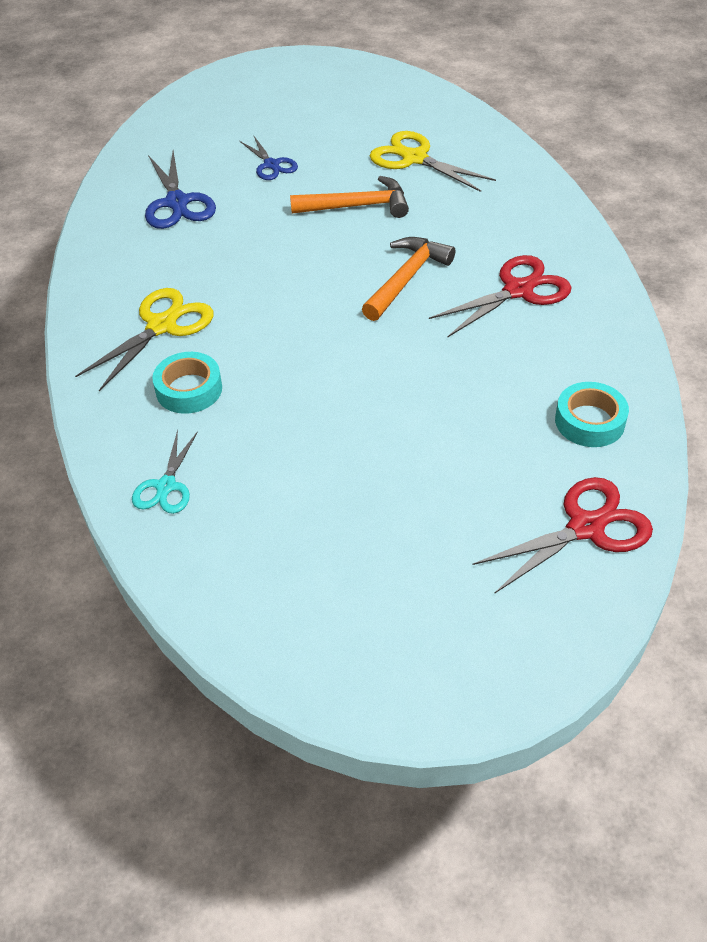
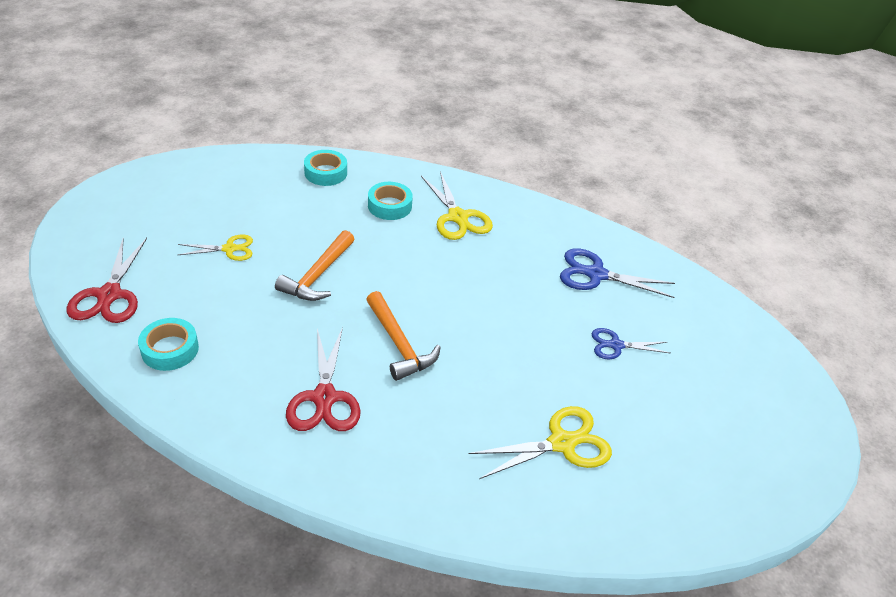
camera: 115 degrees right, 5 degrees down
(166, 486) = (325, 173): turquoise scissors -> turquoise tape
(357, 206) = (515, 366): orange hammer -> orange hammer (318, 275)
(406, 478) = (229, 249): none -> yellow scissors

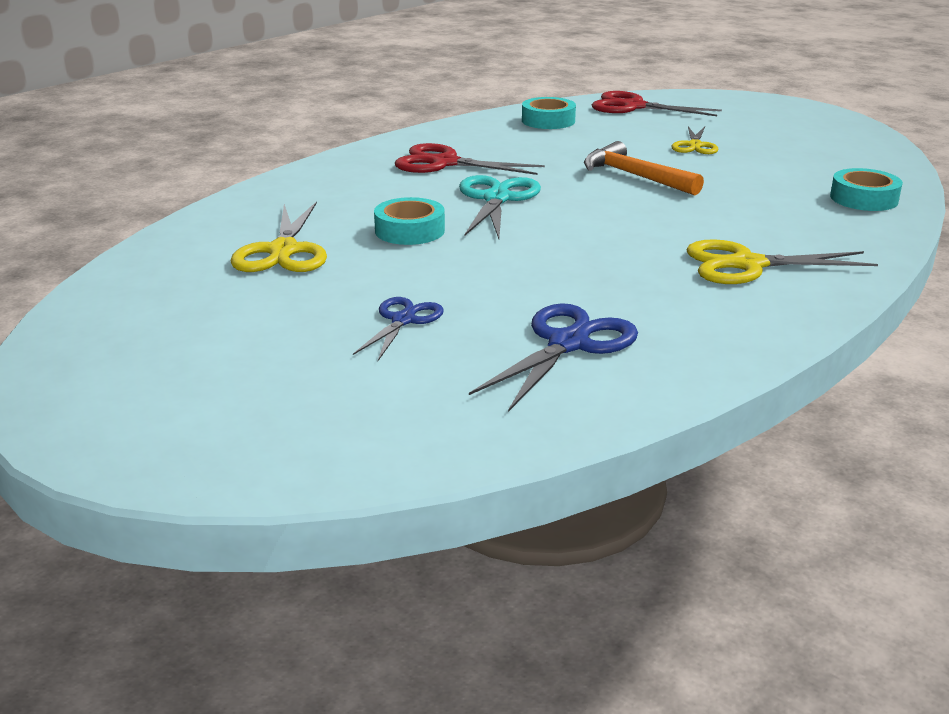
camera: 115 degrees right, 15 degrees down
(389, 206) = (779, 225): turquoise tape -> turquoise tape (409, 230)
(399, 344) = (496, 199): orange hammer -> turquoise scissors

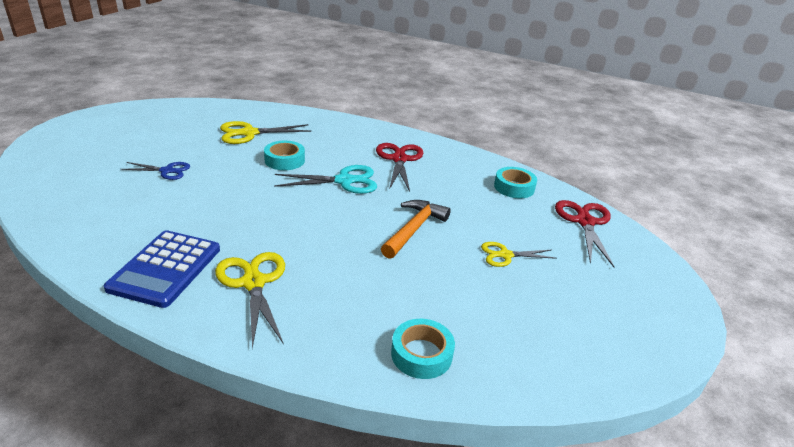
camera: 70 degrees right, 5 degrees up
(568, 343) = (134, 218): blue scissors -> none
(714, 317) = (165, 268): none -> blue calculator

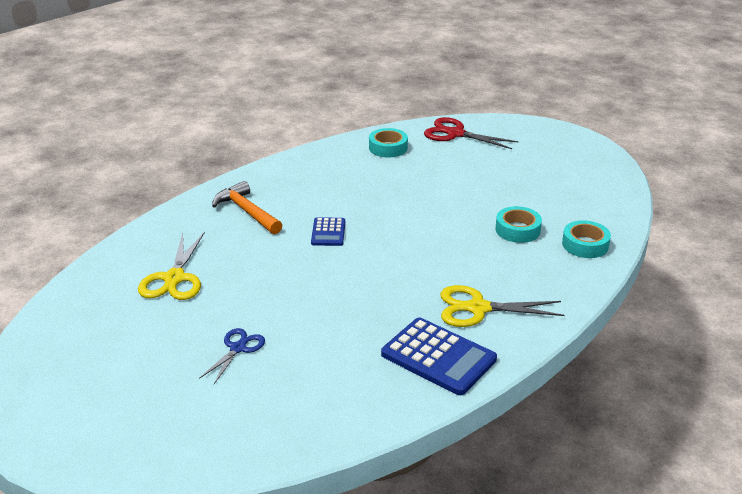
camera: 65 degrees left, 0 degrees up
(284, 160) = (261, 262): turquoise tape -> turquoise tape (517, 230)
(344, 181) = (328, 232): turquoise scissors -> blue calculator
(399, 159) = (301, 192): red scissors -> none
(414, 229) = (431, 213): orange hammer -> orange hammer (246, 211)
(505, 255) = (485, 181): yellow scissors -> none

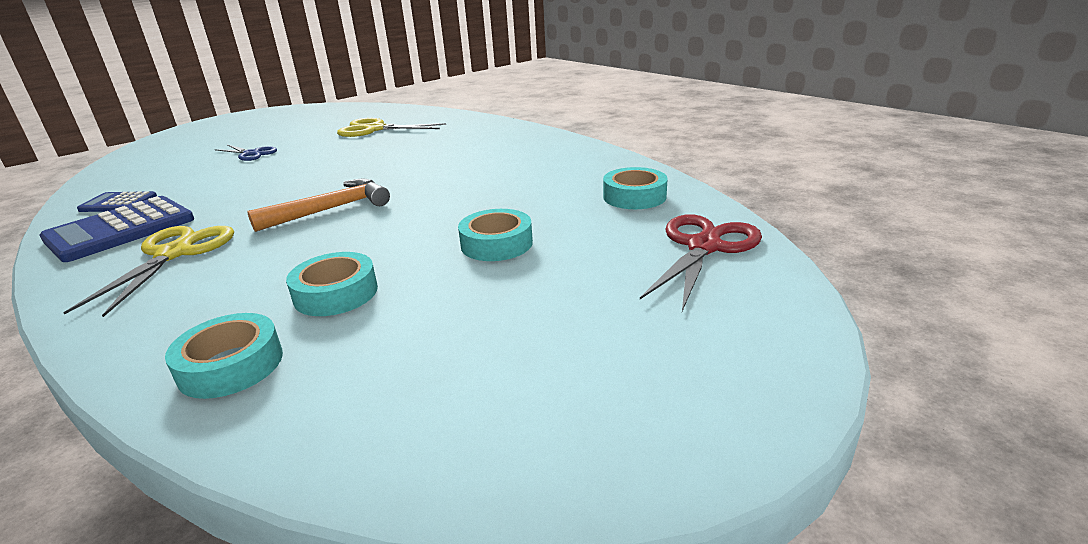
camera: 95 degrees right, 5 degrees down
(246, 211) = (476, 141): orange hammer -> orange hammer (331, 209)
(328, 232) = (414, 173): blue calculator -> blue calculator (118, 203)
(455, 188) = (496, 244): none -> turquoise tape

